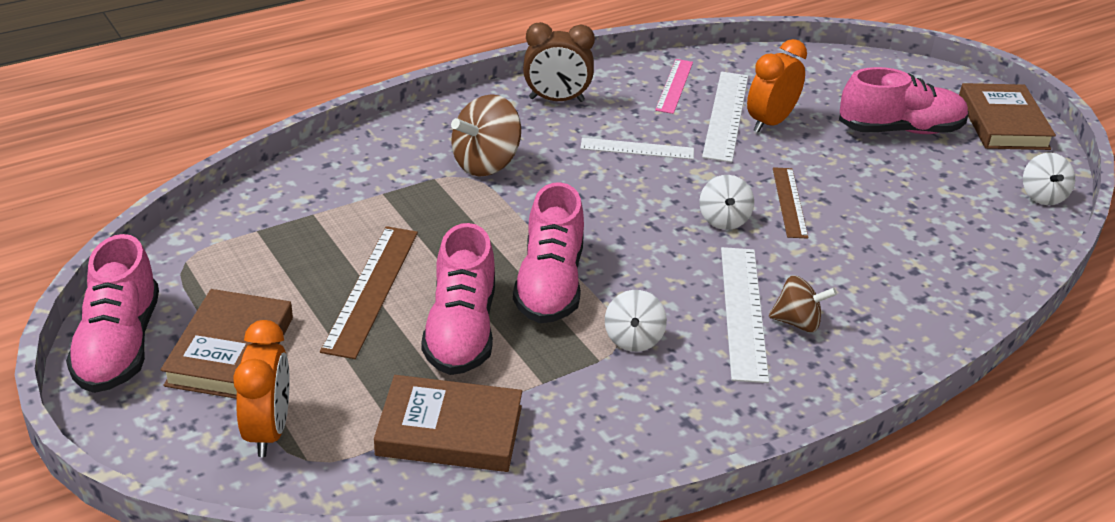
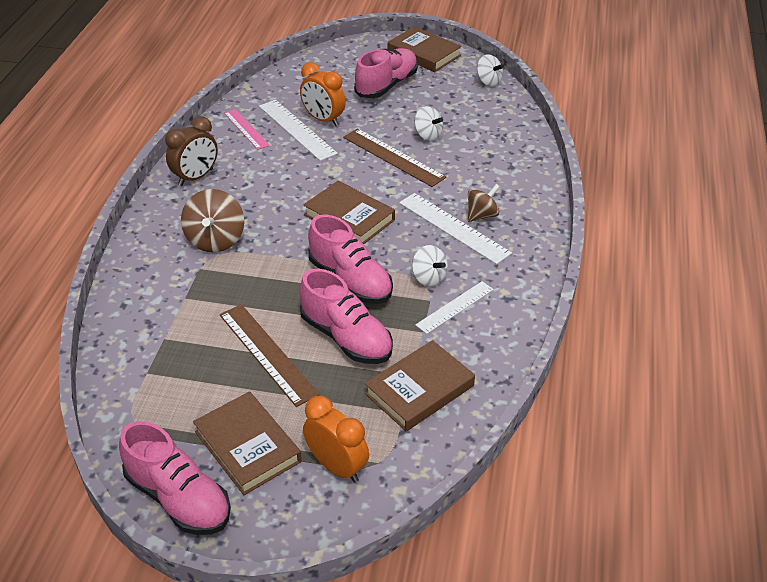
camera: 45 degrees left, 5 degrees up
(637, 149) = (281, 177): white ruler -> white ruler (455, 307)
(645, 228) = (349, 217): none -> brown book
(723, 220) = (378, 187): white spinning top -> white spinning top (427, 135)
(770, 122) = (323, 120): orange clock -> orange clock turned 45 degrees counterclockwise
(790, 202) = (393, 157): brown ruler -> brown ruler, size x1.54

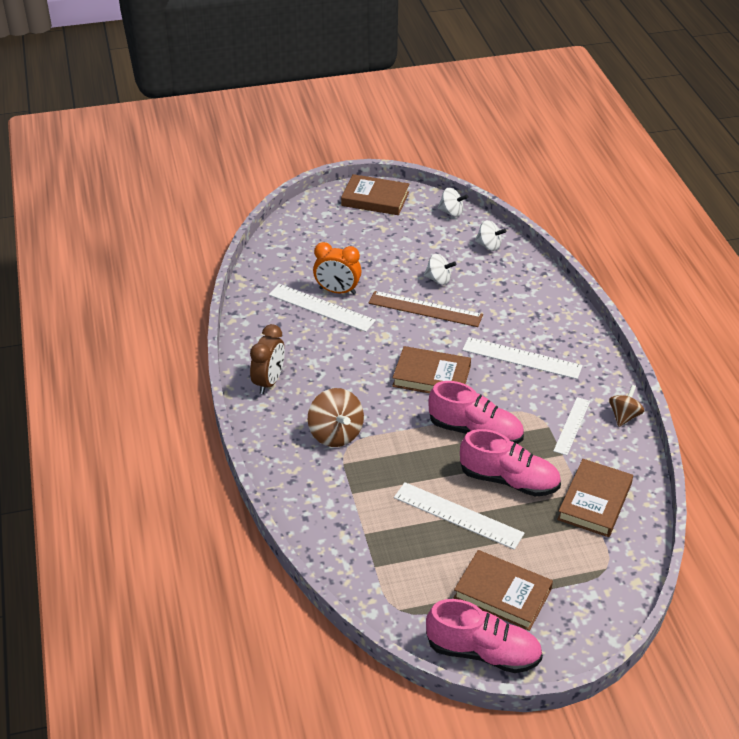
camera: 25 degrees left, 0 degrees up
(246, 129) = (275, 321): pink ruler -> none
(267, 353) = (458, 515): brown ruler -> white ruler
(337, 466) = (579, 583): orange clock -> none
(386, 85) = (367, 240): pink shoe -> none
(429, 278) = (534, 408): white spinning top -> white spinning top (489, 246)
(482, 215) = (536, 340): brown spinning top -> brown spinning top (624, 416)

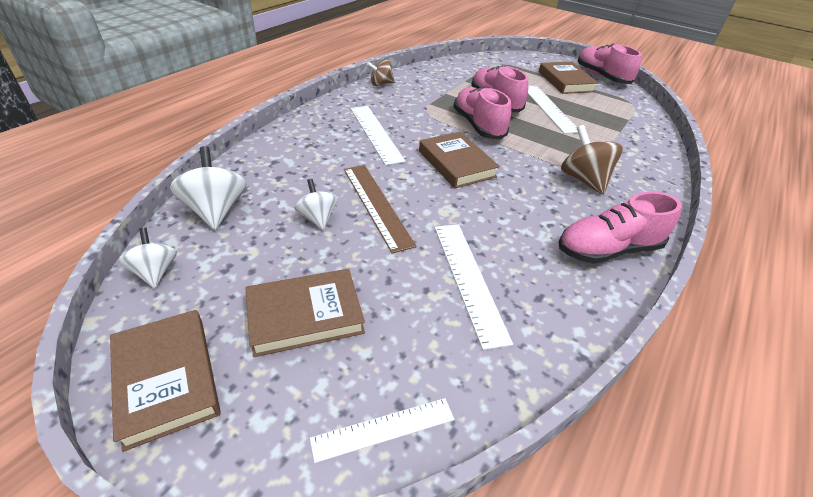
camera: 135 degrees left, 0 degrees up
(269, 382) = (608, 249): brown clock -> pink shoe
(335, 434) = (583, 180): brown spinning top -> brown spinning top turned 45 degrees counterclockwise
(337, 291) = (426, 284): orange clock -> none
(489, 246) = (216, 210): white spinning top -> white spinning top, size x1.58
(572, 426) = (416, 96): white ruler -> white ruler (383, 428)
(595, 501) = (464, 76): brown book -> brown book (305, 315)

